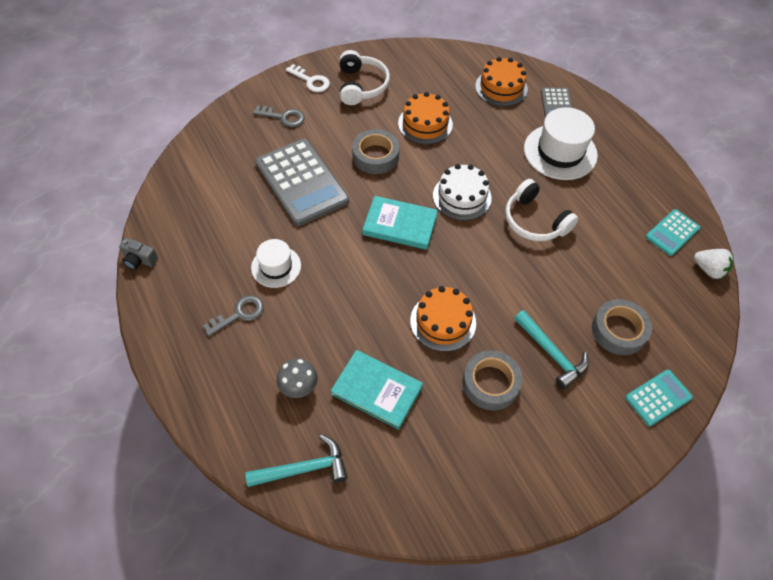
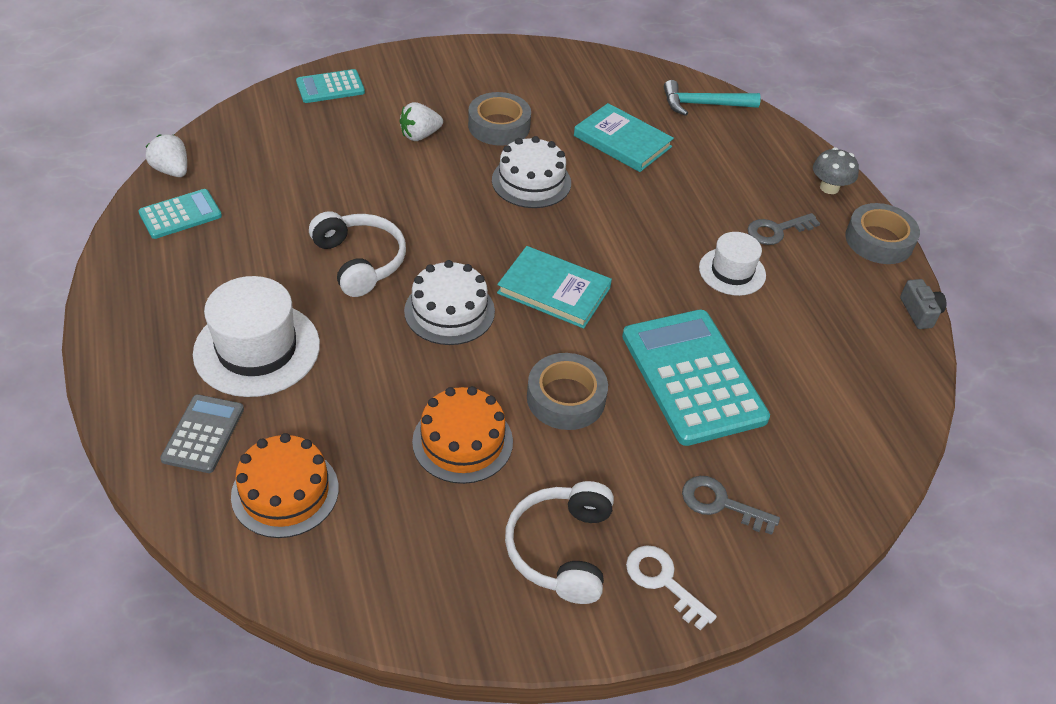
camera: 170 degrees left, 10 degrees down
(139, 259) = (919, 312): grey camera -> grey camera turned 45 degrees clockwise
(298, 386) = (706, 158): grey mushroom -> grey mushroom (829, 187)
(301, 182) = (693, 377): grey calculator -> turquoise calculator
(443, 322) = (531, 181): orange cake -> white cake
(551, 353) = (420, 135): turquoise hammer -> white strawberry
(619, 330) = (331, 139): grey tape -> grey tape (879, 240)

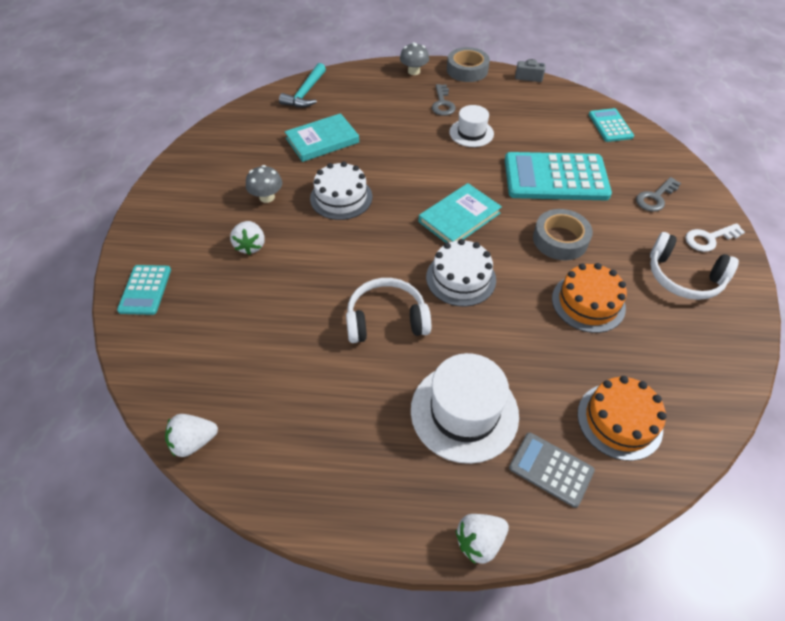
camera: 65 degrees left, 5 degrees up
(109, 387) = (479, 541): none -> white strawberry
(180, 215) = (265, 444): turquoise calculator -> turquoise calculator (610, 126)
(499, 126) = (267, 197): grey tape -> grey mushroom

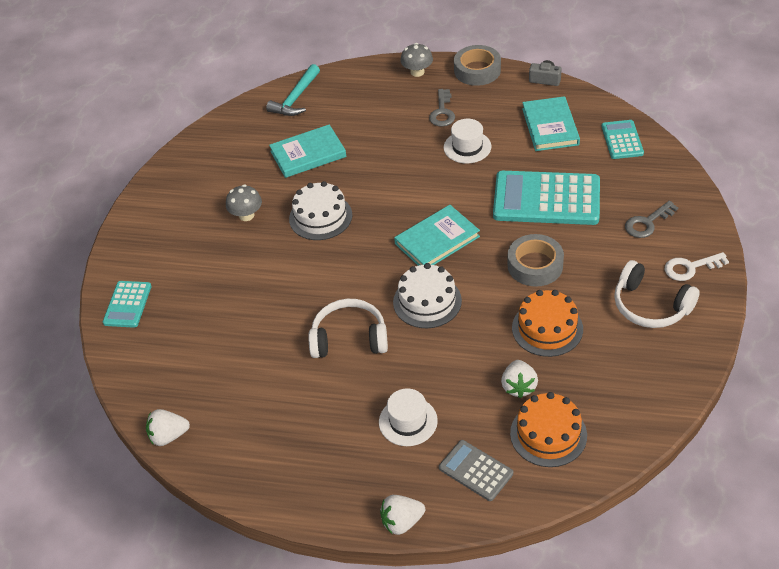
camera: 10 degrees right, 5 degrees down
(251, 246) = (227, 264): white strawberry -> white strawberry (518, 386)
(464, 412) = (408, 421): white hat -> white hat, size x0.60
(543, 115) = (550, 126): none -> turquoise book

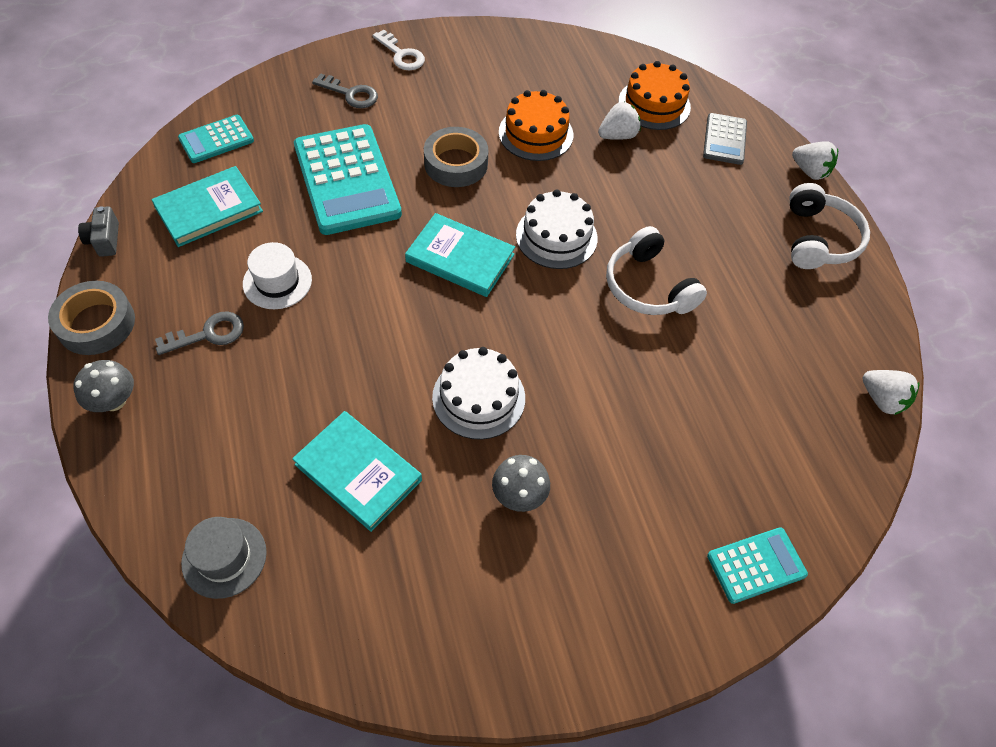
camera: 125 degrees left, 10 degrees up
(296, 98) = (224, 557): turquoise hammer -> grey hat
(408, 421) = (711, 201): white hat -> none
(650, 306) = (466, 71): white headphones -> white headphones (818, 239)

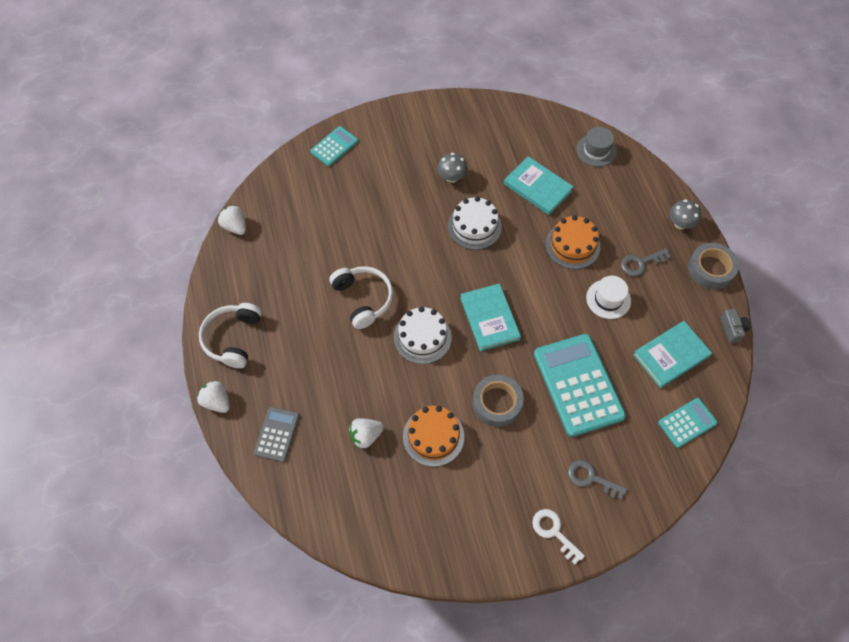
camera: 175 degrees left, 5 degrees up
(460, 258) = (489, 318): turquoise book -> turquoise book turned 45 degrees clockwise
(654, 104) = (329, 474): orange cake -> orange cake (572, 245)
(756, 565) = (334, 146): turquoise calculator -> turquoise calculator turned 150 degrees clockwise

